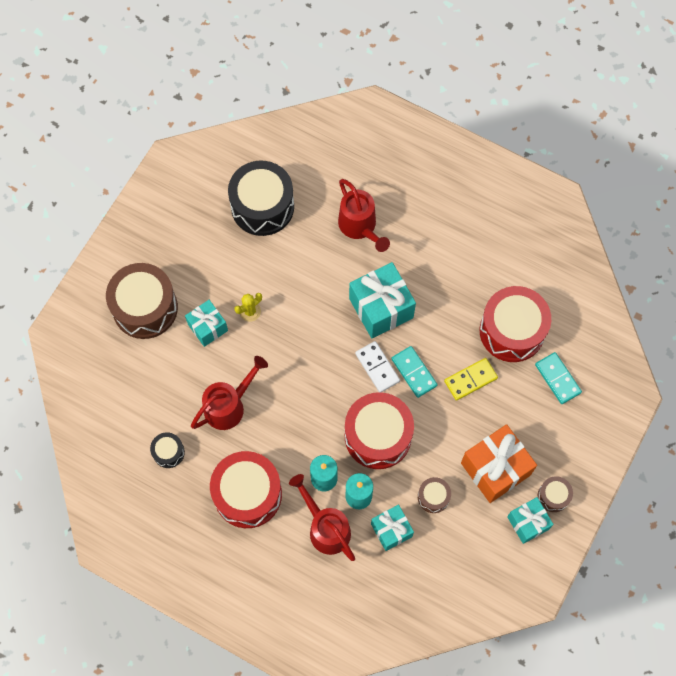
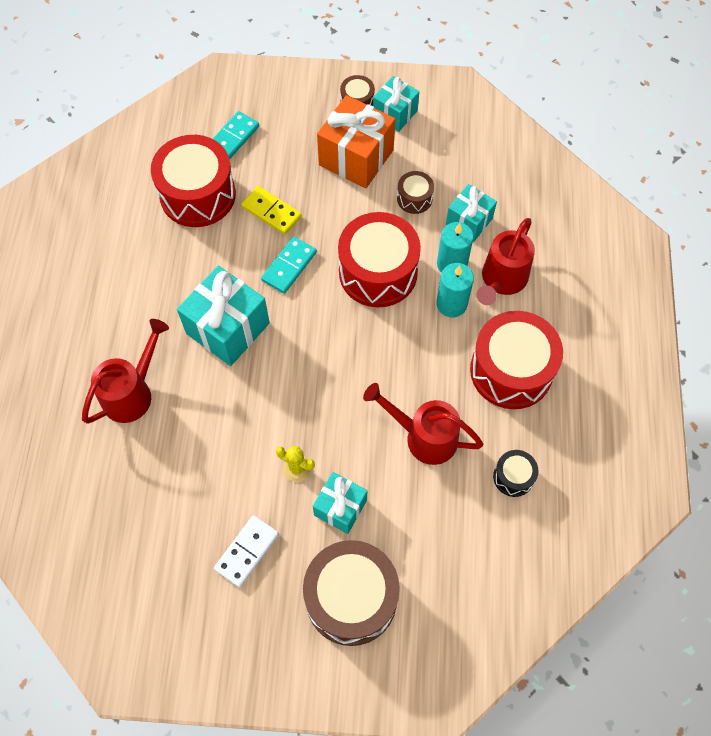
camera: 115 degrees left, 5 degrees down
(262, 206) = (148, 519): black drum -> none
(377, 367) = (301, 304): white domino -> white domino (247, 552)

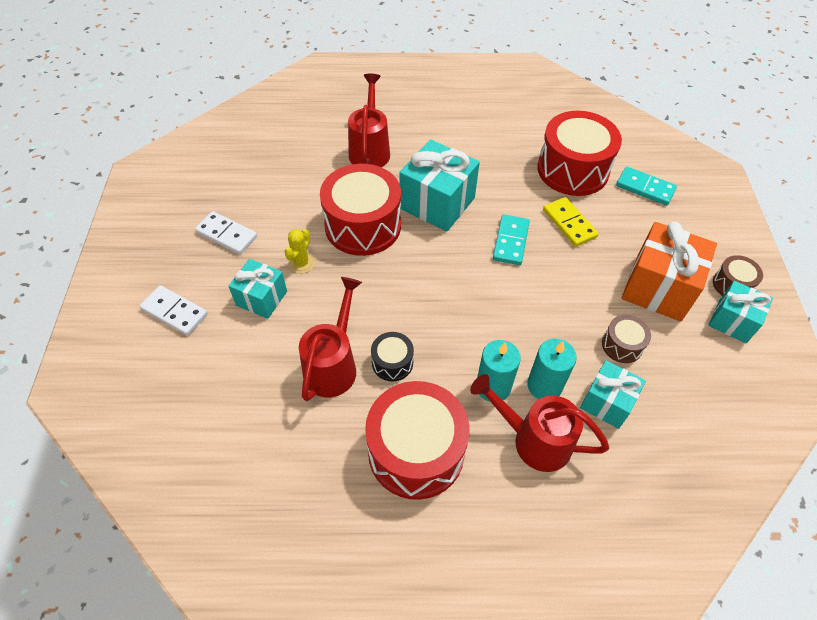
camera: 85 degrees right, 10 degrees down
(132, 393) = (370, 150): red watering can -> red watering can turned 120 degrees counterclockwise
(271, 212) = (569, 223): yellow domino -> yellow domino turned 60 degrees counterclockwise
(289, 266) = (511, 241): turquoise domino -> turquoise domino turned 75 degrees clockwise
(351, 598) = (175, 312): brown drum -> white domino
(378, 272) = (519, 315): red drum -> red drum (363, 225)
(513, 477) = (286, 454): black drum -> black drum (392, 362)

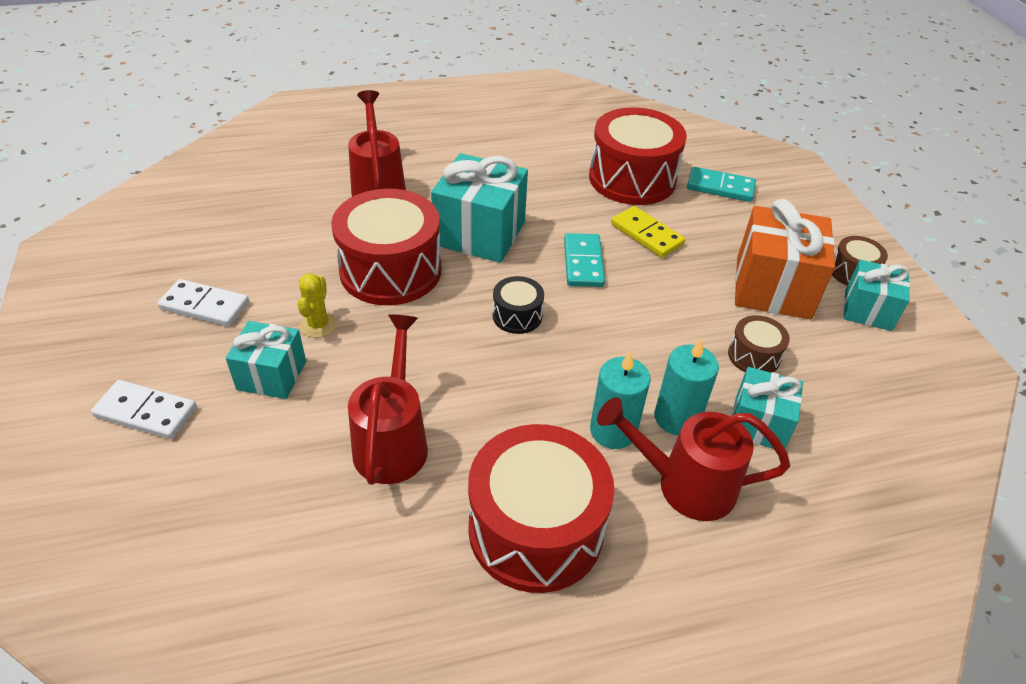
camera: 15 degrees left, 10 degrees down
(392, 362) = (473, 424): black drum -> black drum (517, 316)

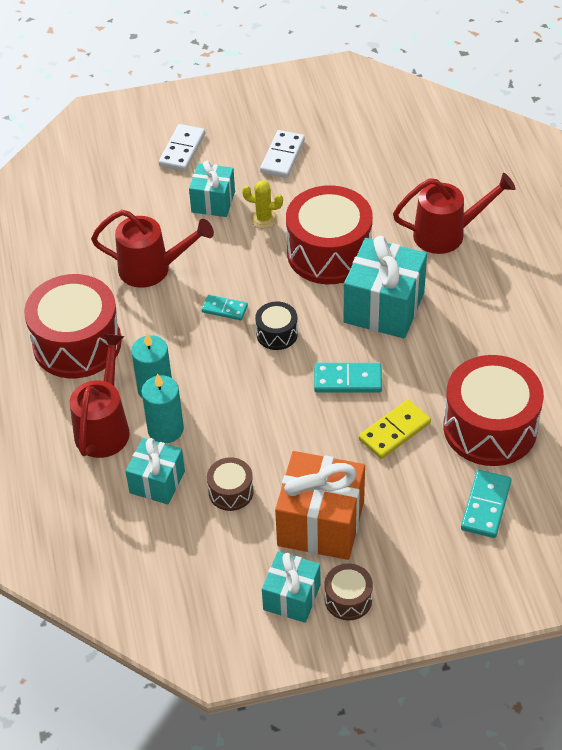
camera: 95 degrees right, 5 degrees up
(475, 362) = (224, 309): none -> turquoise domino

